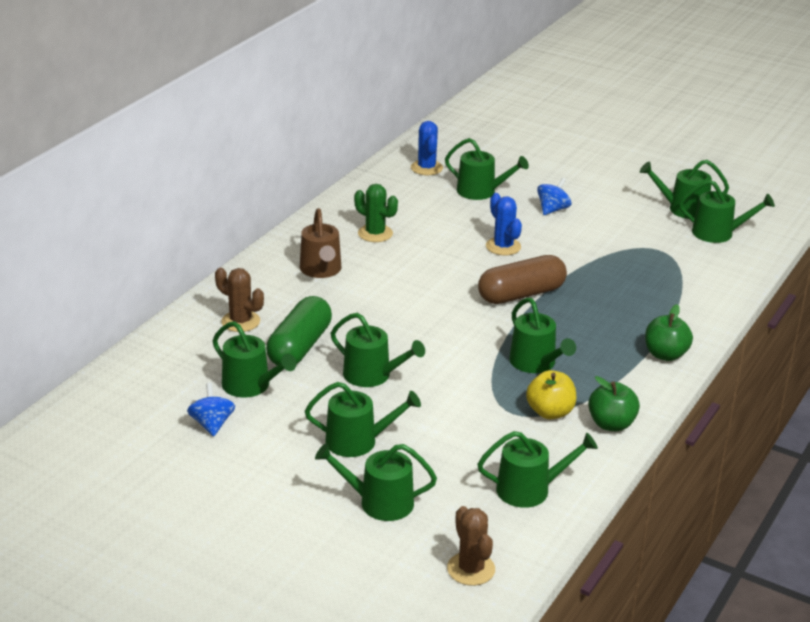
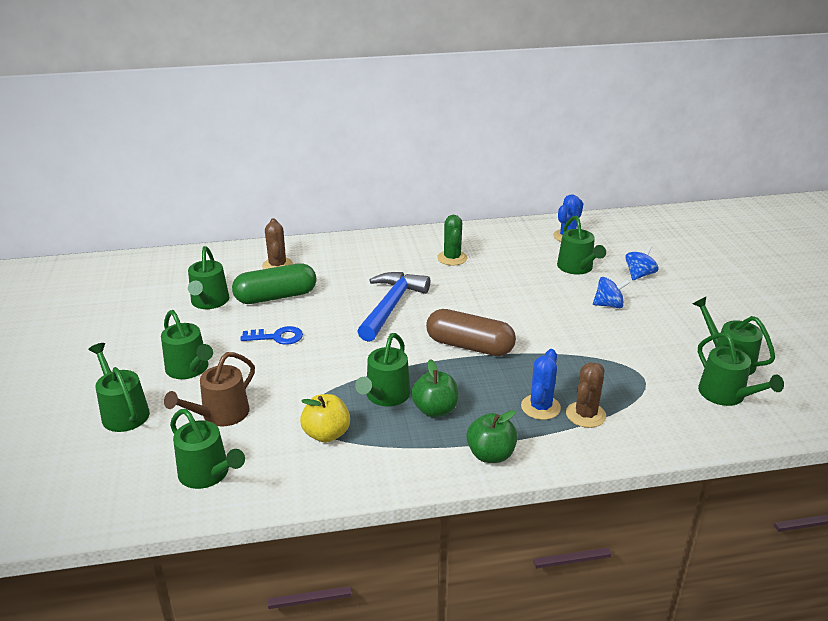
camera: 50 degrees right, 0 degrees up
(212, 424) = (150, 310): blue spinning top -> blue spinning top (639, 275)
(321, 270) = (377, 262): brown watering can -> brown watering can (220, 414)
(372, 375) = (277, 337): green watering can -> blue key
(408, 299) = (391, 306): none -> blue hammer
(471, 569) = (73, 494): brown cactus -> brown cactus (585, 415)
(503, 246) = (521, 309): blue cactus -> blue cactus (540, 407)
(611, 424) = (348, 473): green apple -> green apple (435, 410)

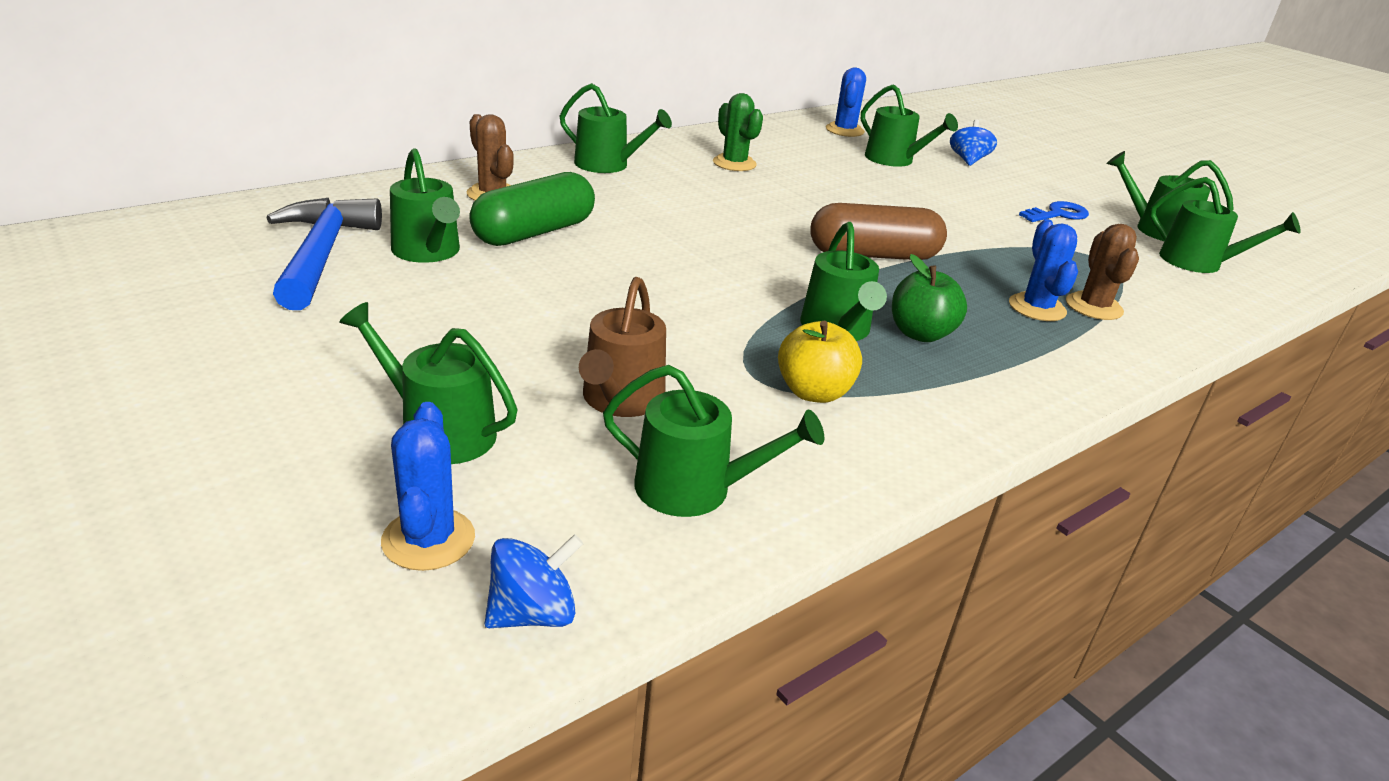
camera: 30 degrees left, 0 degrees up
(73, 466) = (428, 539): none -> blue cactus
(189, 369) = (495, 346): green watering can -> green watering can (607, 165)
(277, 337) = (594, 282): blue key -> blue key (1058, 214)
(391, 306) = (718, 224): blue hammer -> blue hammer (321, 254)
(490, 455) = (1049, 372): green apple -> none
(609, 305) = (974, 192): blue spinning top -> blue spinning top (532, 613)

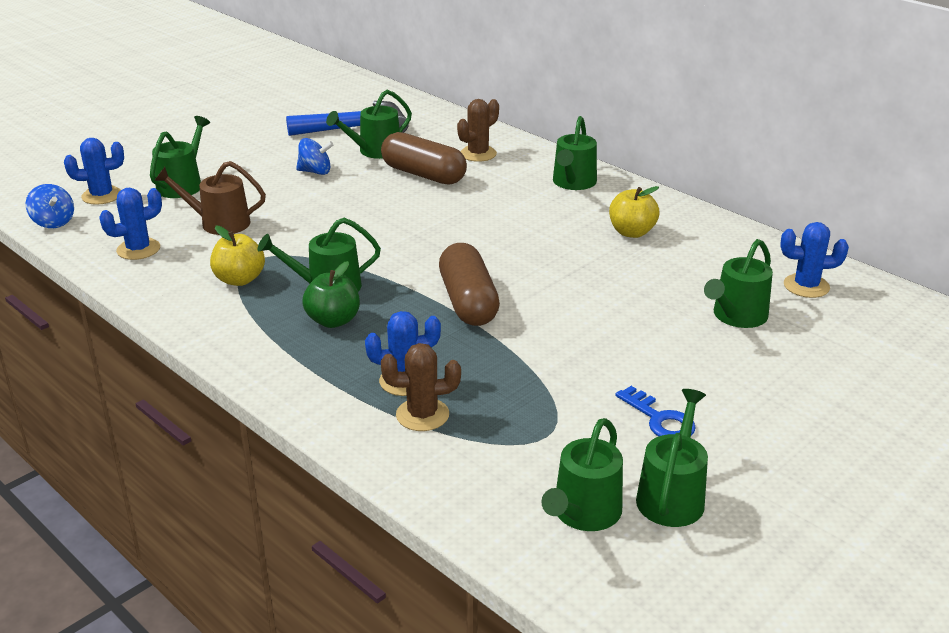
camera: 85 degrees right, 0 degrees up
(534, 232) = (423, 174): green capsule -> brown capsule
(695, 489) = (138, 249): green watering can -> blue cactus
(734, 163) = (632, 232): green cactus -> yellow apple
(968, 160) = (792, 367): blue spinning top -> blue spinning top (315, 172)

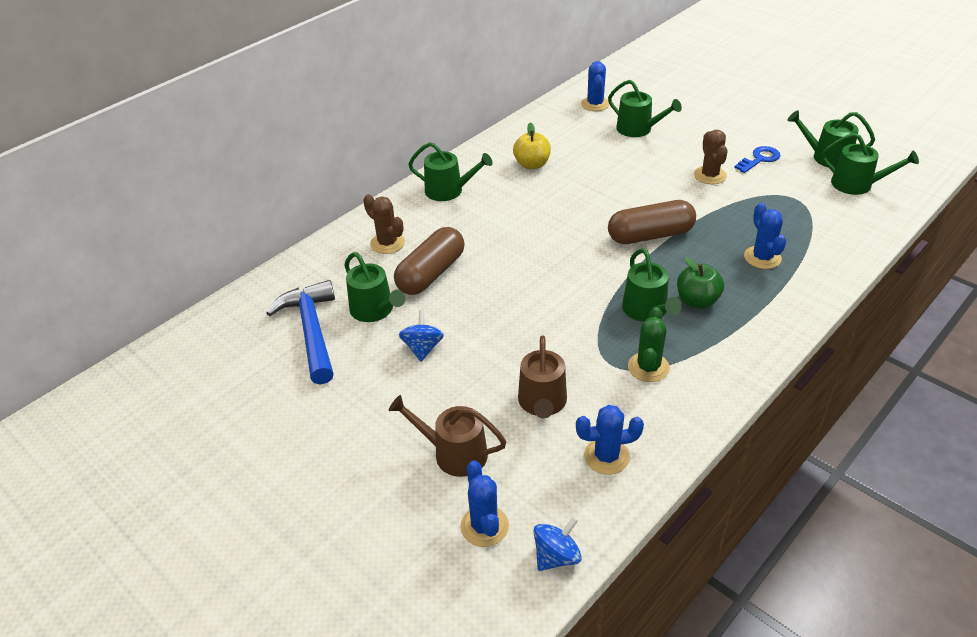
camera: 90 degrees left, 10 degrees up
(138, 249) = (606, 456): blue cactus -> blue cactus turned 60 degrees counterclockwise
(182, 185) = (454, 453): green watering can -> brown watering can
(239, 279) = (648, 367): yellow apple -> green cactus
(422, 415) = (797, 247): brown cactus -> brown cactus (710, 175)

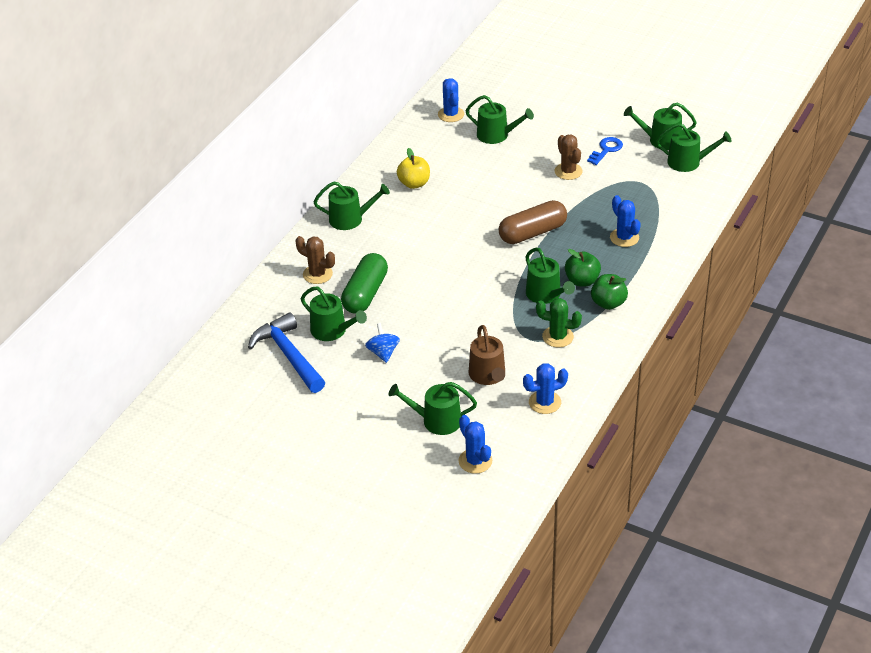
camera: 15 degrees left, 0 degrees up
(431, 273) = (365, 294): brown capsule -> green capsule
(454, 453) = (436, 420): brown watering can -> green watering can
(556, 556) = (529, 469): blue spinning top -> none
(648, 367) = (558, 337): green cactus -> green cactus turned 75 degrees counterclockwise
(725, 335) = (608, 303): none -> green apple

